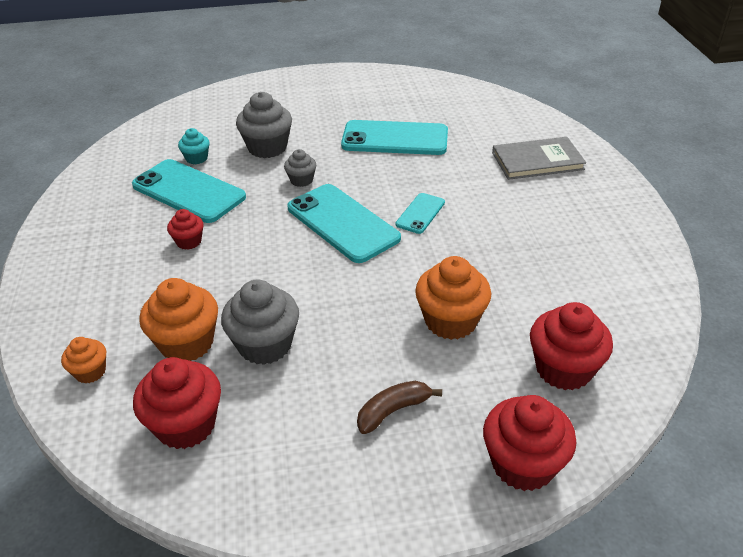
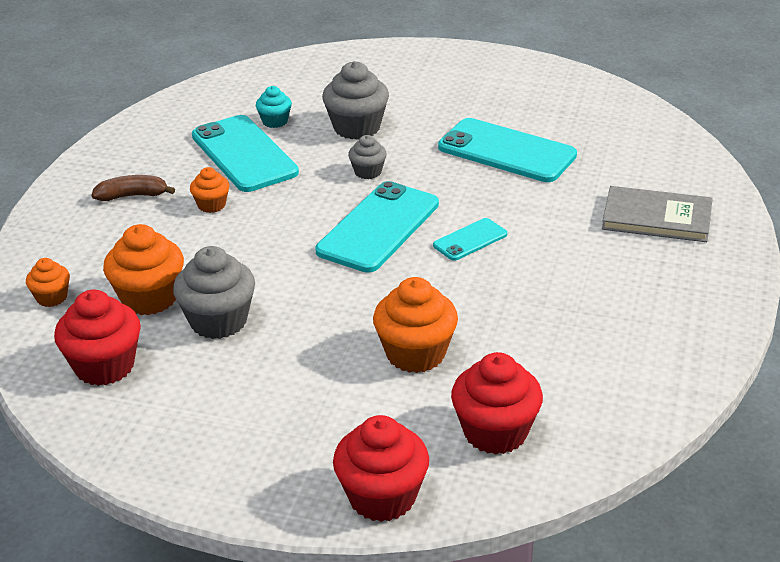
camera: 25 degrees right, 5 degrees down
(189, 241) = (211, 205): red cupcake -> orange cupcake
(342, 223) = (378, 228): turquoise phone -> turquoise phone turned 45 degrees clockwise
(393, 411) = (295, 414): brown banana -> brown banana (132, 196)

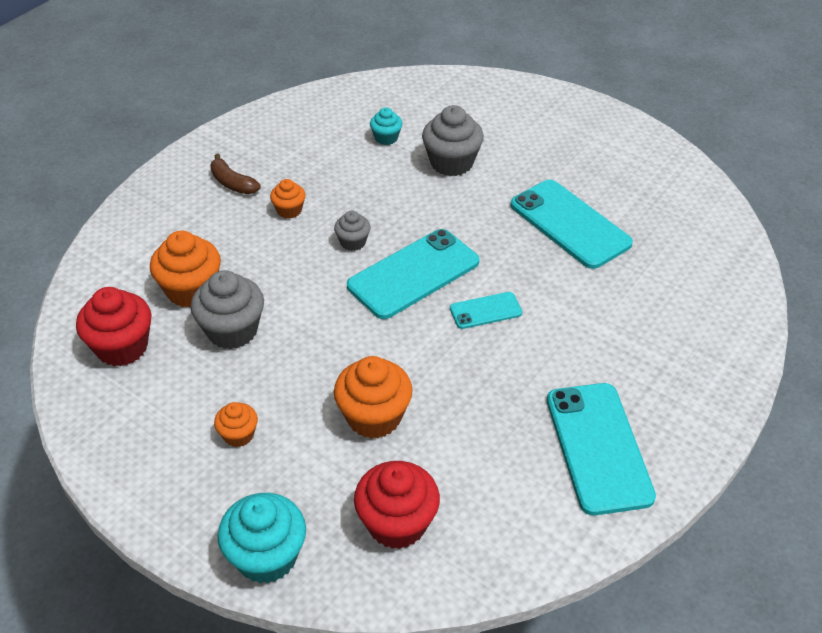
camera: 20 degrees right, 10 degrees up
(51, 297) = (118, 266): orange cupcake -> orange cupcake (238, 435)
(132, 196) = (232, 183): brown banana -> brown banana turned 150 degrees counterclockwise
(244, 154) = (343, 165): turquoise phone -> turquoise phone (598, 447)
(368, 172) = (436, 212): grey cupcake -> grey cupcake (353, 242)
(382, 497) = (266, 556): red cupcake -> turquoise cupcake
(657, 218) = (669, 337): grey book -> none

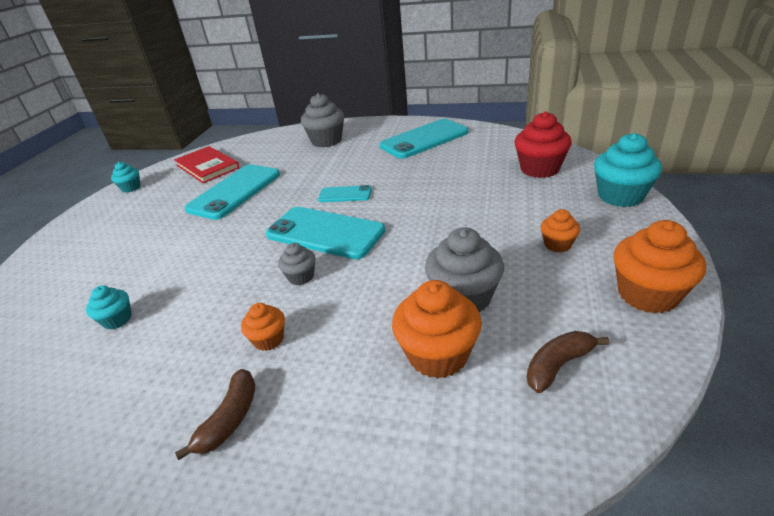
camera: 110 degrees left, 10 degrees down
(122, 347) = (558, 365): red cupcake -> brown banana
(374, 417) = (477, 200): orange cupcake -> orange cupcake (647, 294)
(451, 163) = (161, 263): grey cupcake -> grey cupcake (326, 141)
(485, 311) = (345, 194): turquoise phone -> turquoise phone turned 45 degrees counterclockwise
(648, 146) = (131, 188): none -> turquoise cupcake
(667, 209) = (207, 167): none -> red book

